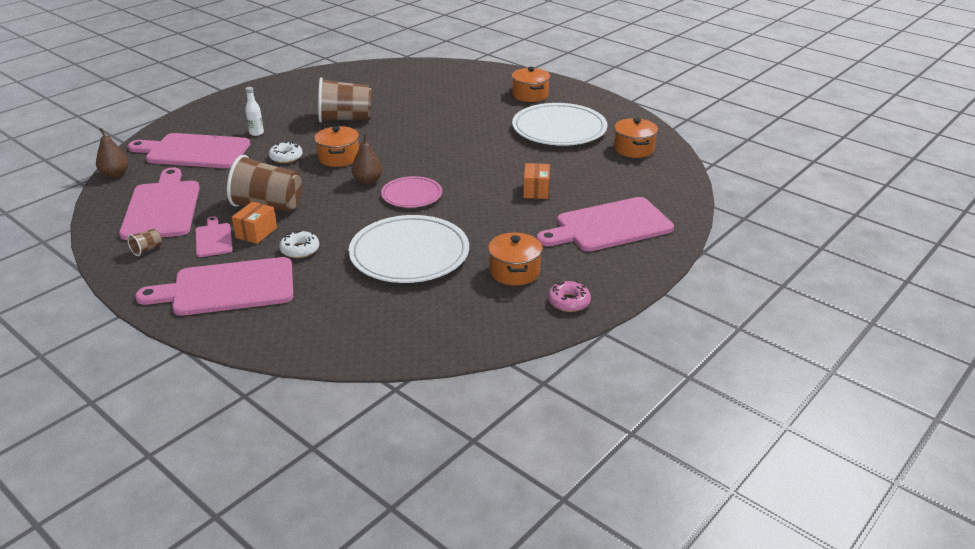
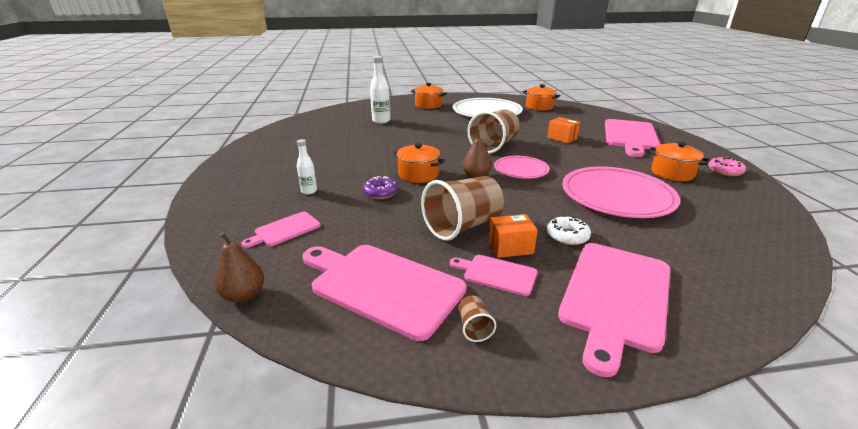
camera: 50 degrees left, 5 degrees down
(194, 151) = (285, 230): pink cutting board -> pink cutting board, size x0.50
(256, 232) = (510, 247): orange box -> orange box turned 75 degrees counterclockwise
(286, 157) = (380, 193): white donut -> purple donut
(345, 119) = (355, 154): brown cup -> brown cup (494, 146)
(409, 254) = (617, 196): white plate -> pink plate
(442, 95) = (381, 121): none -> white bottle

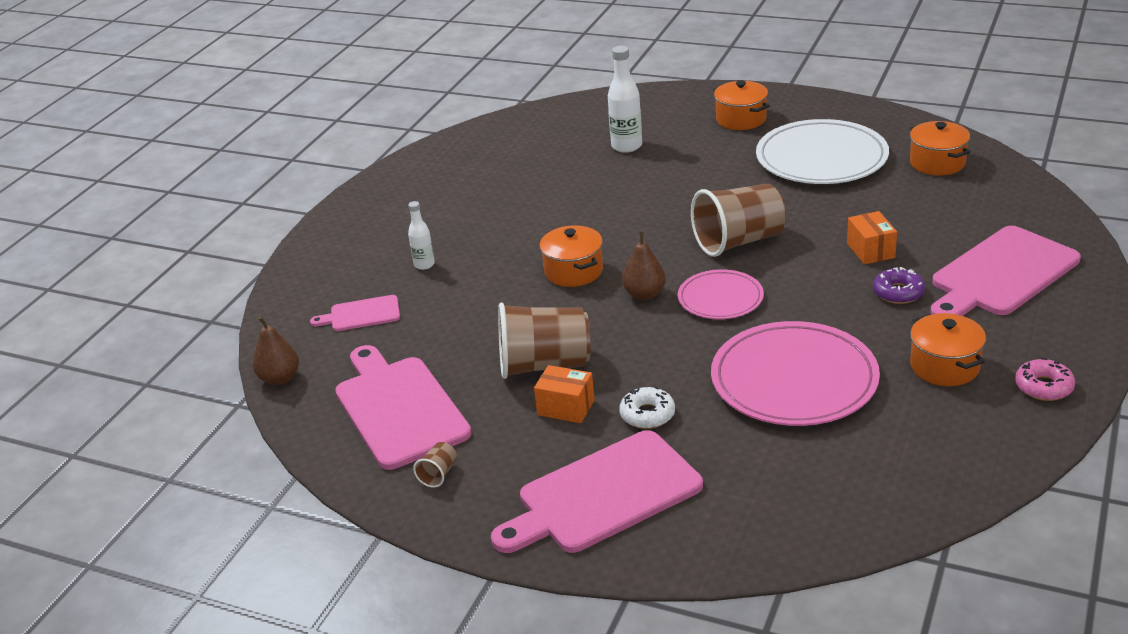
camera: 35 degrees right, 5 degrees up
(380, 193) = (500, 289): purple donut -> purple donut (898, 292)
(497, 274) = (516, 432): pink cutting board -> none

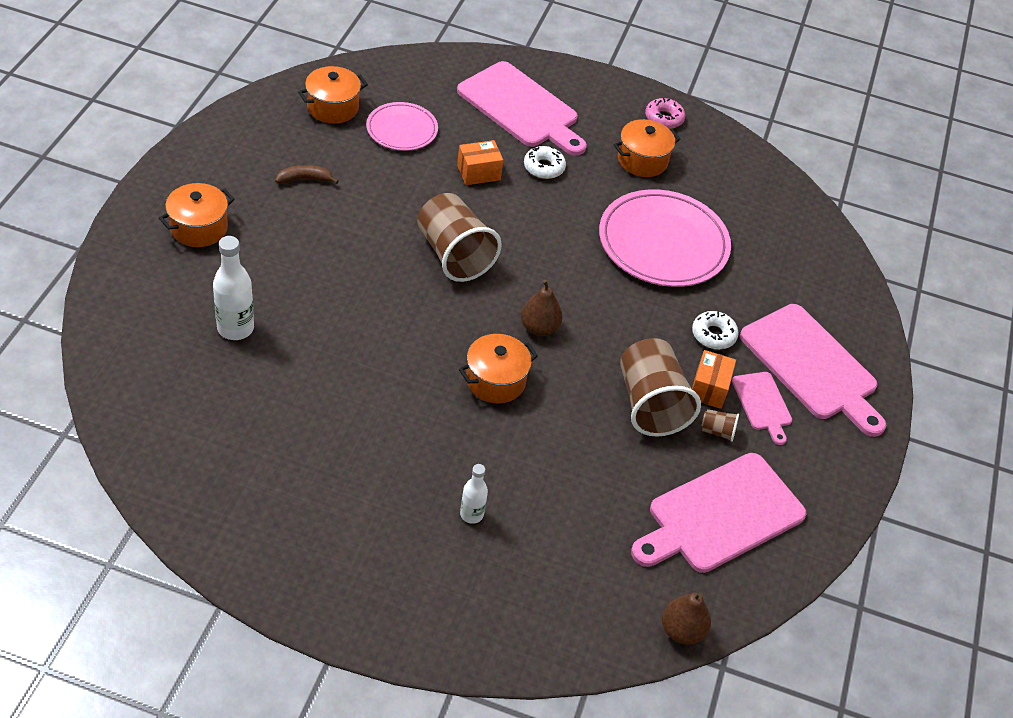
camera: 105 degrees left, 15 degrees up
(361, 314) = (566, 566): pink cutting board -> pink cutting board (762, 404)
(438, 474) = (805, 477): brown cup -> brown cup (717, 431)
(720, 298) = (548, 276): pink plate -> pink plate (402, 129)
(821, 158) = (304, 179): white plate -> brown banana
(898, 292) = (544, 167): purple donut -> white donut

